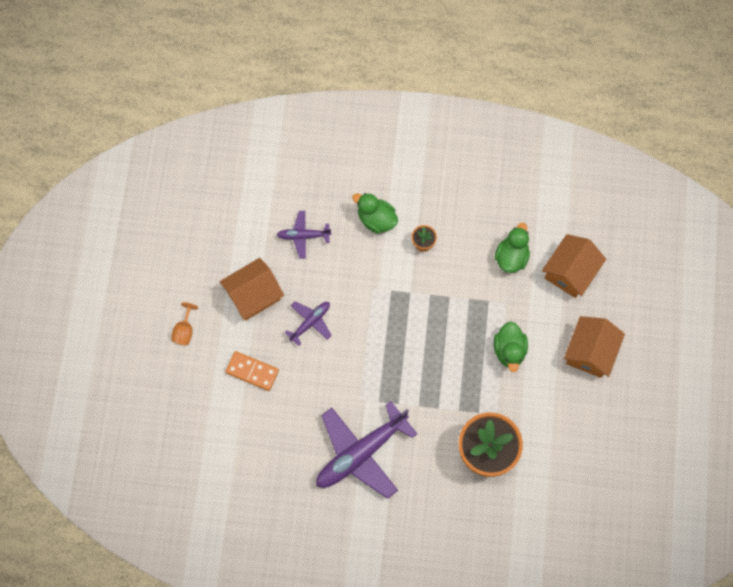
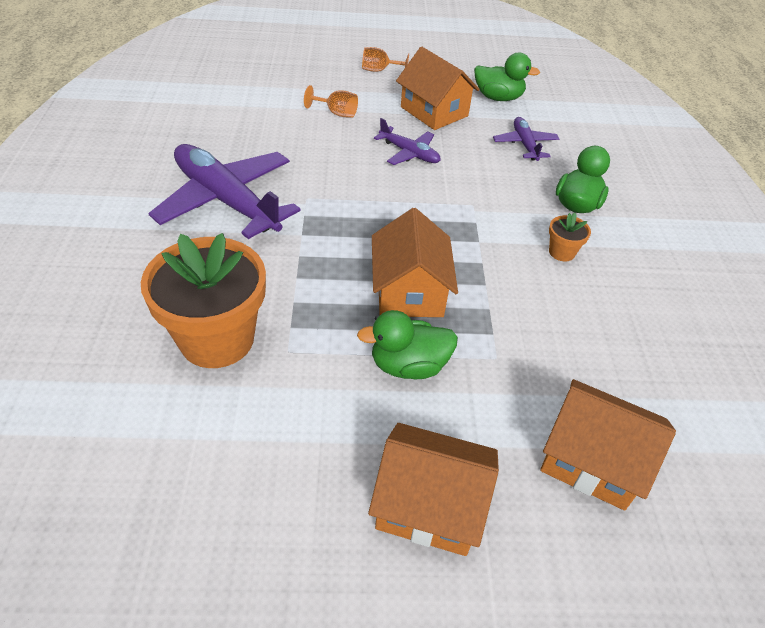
camera: 80 degrees right, 25 degrees down
(252, 371) = (336, 113): orange domino -> orange goblet
(453, 342) = (409, 291): none -> orange house
(511, 257) = (584, 363): green duck -> green duck (498, 98)

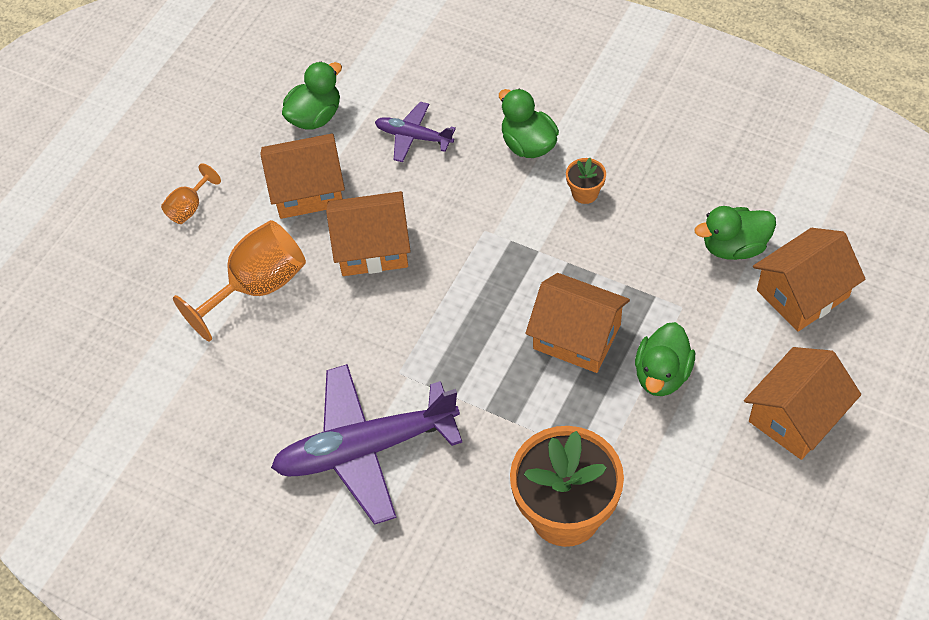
camera: 55 degrees left, 10 degrees up
(336, 113) = (257, 287): orange goblet -> orange goblet, size x1.96
(409, 153) = (372, 248): purple plane -> orange house
(598, 379) = (734, 247): none -> green duck

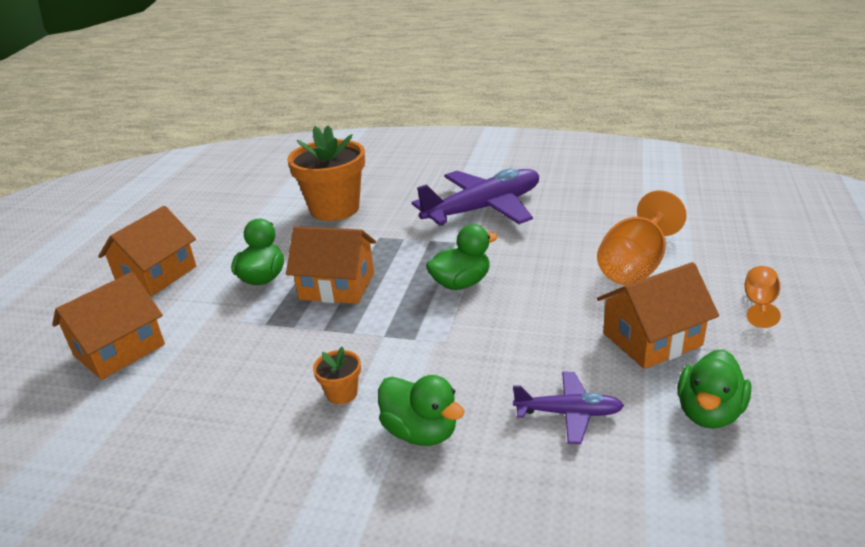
camera: 165 degrees right, 25 degrees down
(372, 248) = (550, 308): orange house -> none
(734, 247) = (178, 374): green duck -> green duck (461, 283)

